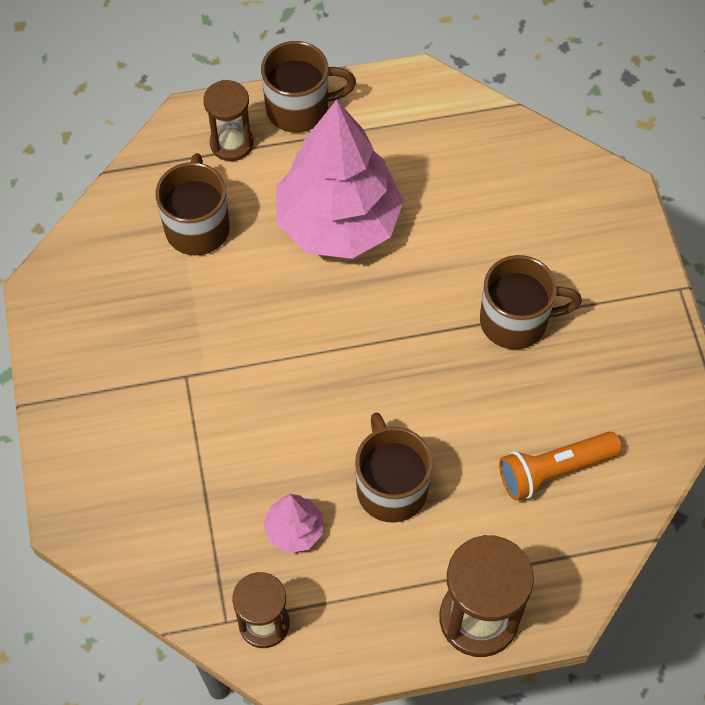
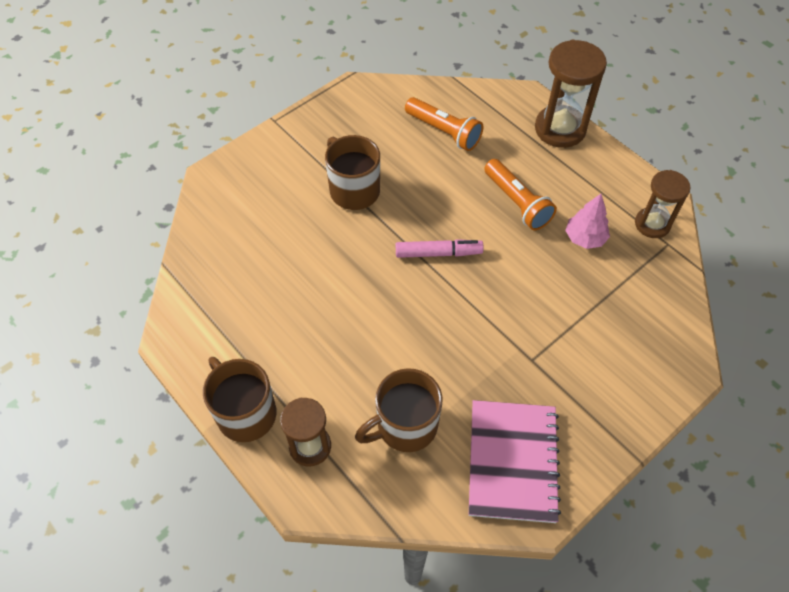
camera: 120 degrees left, 5 degrees down
(100, 295) = (512, 461): none -> pink notebook
(338, 223) = (340, 329): pink tree -> none
(372, 361) = (438, 253): none -> pink marker
(391, 487) = (517, 203): brown mug -> orange flashlight

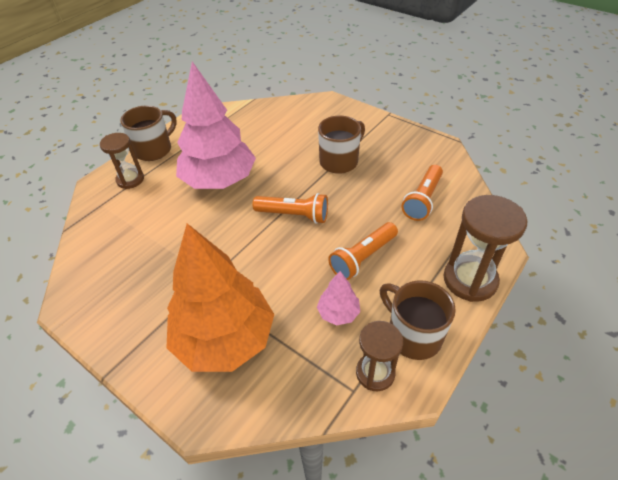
camera: 80 degrees right, 10 degrees down
(349, 328) = (219, 180): none -> pink tree
(405, 426) = (143, 220): brown mug -> brown mug (413, 335)
(438, 253) = (294, 215): pink marker -> orange flashlight
(512, 461) = (111, 284): pink notebook -> none
(605, 341) = (224, 339): none -> orange tree

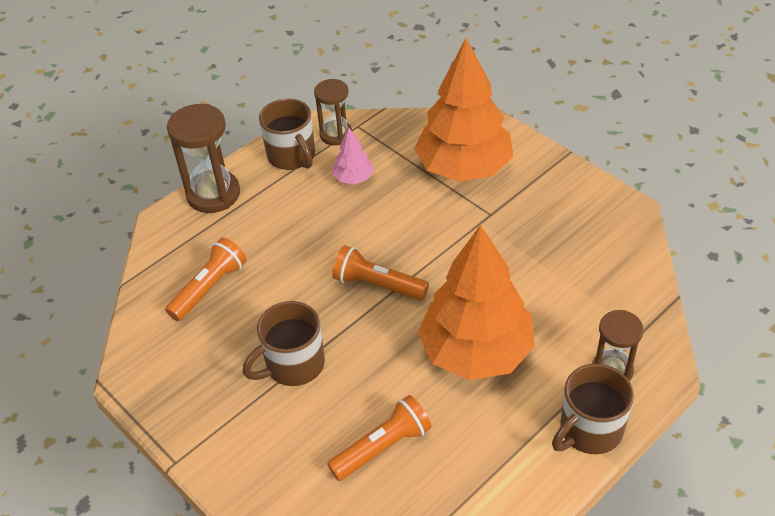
camera: 170 degrees left, 0 degrees up
(219, 180) = (476, 352): pink tree -> orange tree
(363, 258) = (311, 226): orange flashlight -> orange flashlight (383, 447)

